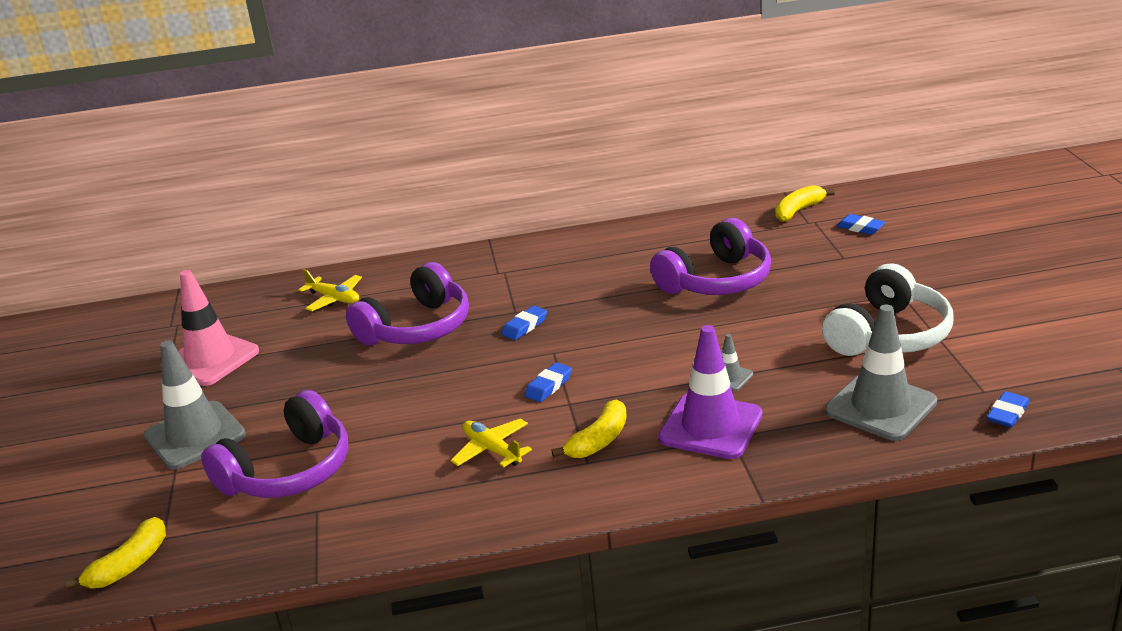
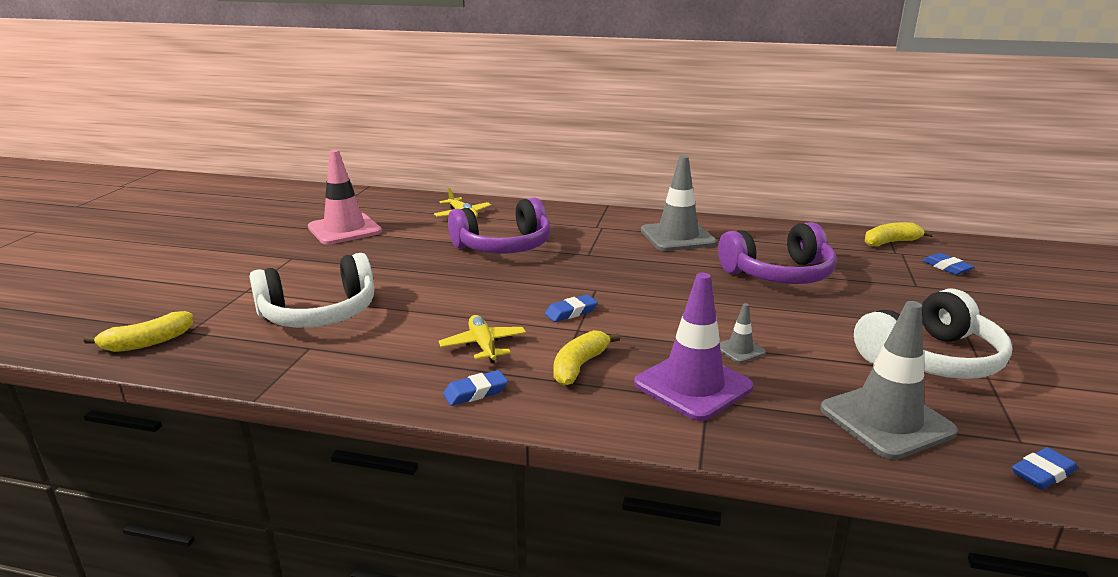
camera: 20 degrees right, 5 degrees down
(195, 435) = (283, 272): grey traffic cone -> grey traffic cone (677, 237)
(289, 471) = (319, 314): purple headphones -> white headphones
(525, 326) = (587, 266): blue eraser -> blue eraser (475, 392)
(598, 441) = (579, 366): yellow banana -> yellow banana turned 150 degrees clockwise

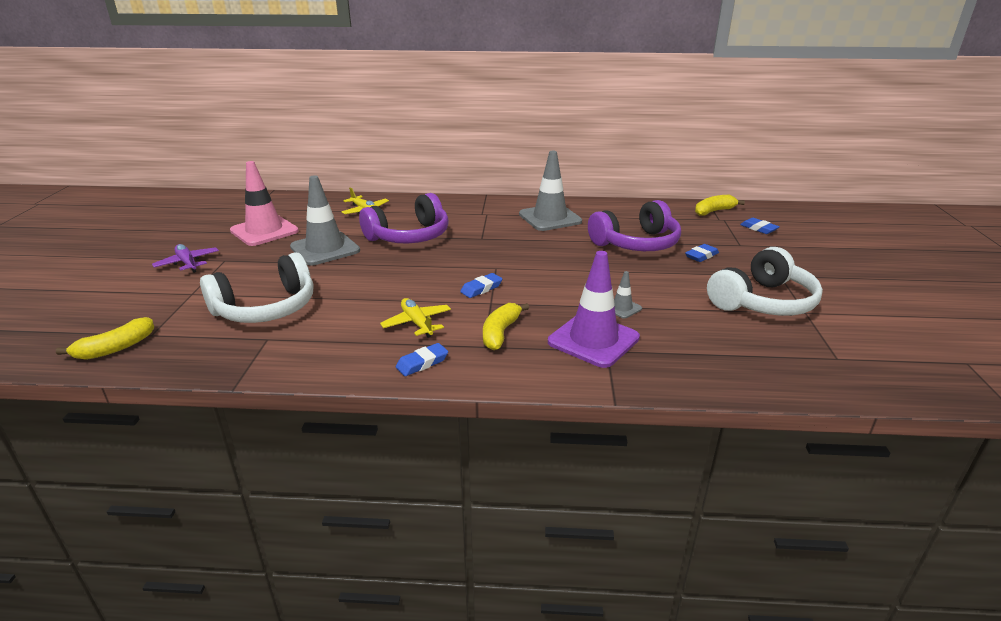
camera: 10 degrees left, 5 degrees up
(252, 258) = (188, 263): none -> purple plane
(886, 420) = (741, 352): grey traffic cone -> grey traffic cone (325, 249)
(1042, 473) = (856, 380): blue eraser -> blue eraser (701, 256)

